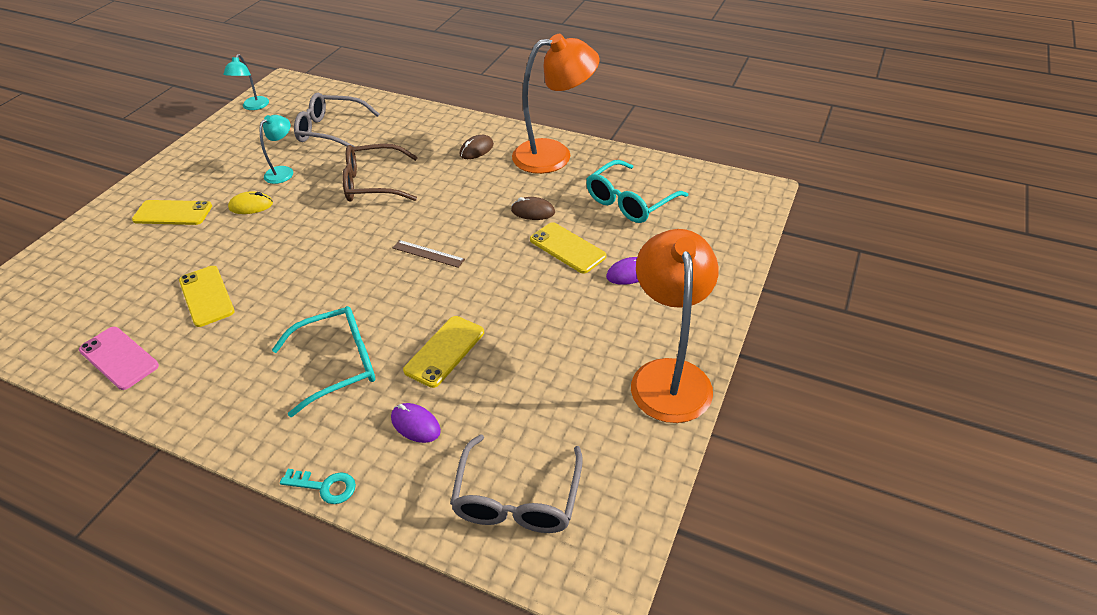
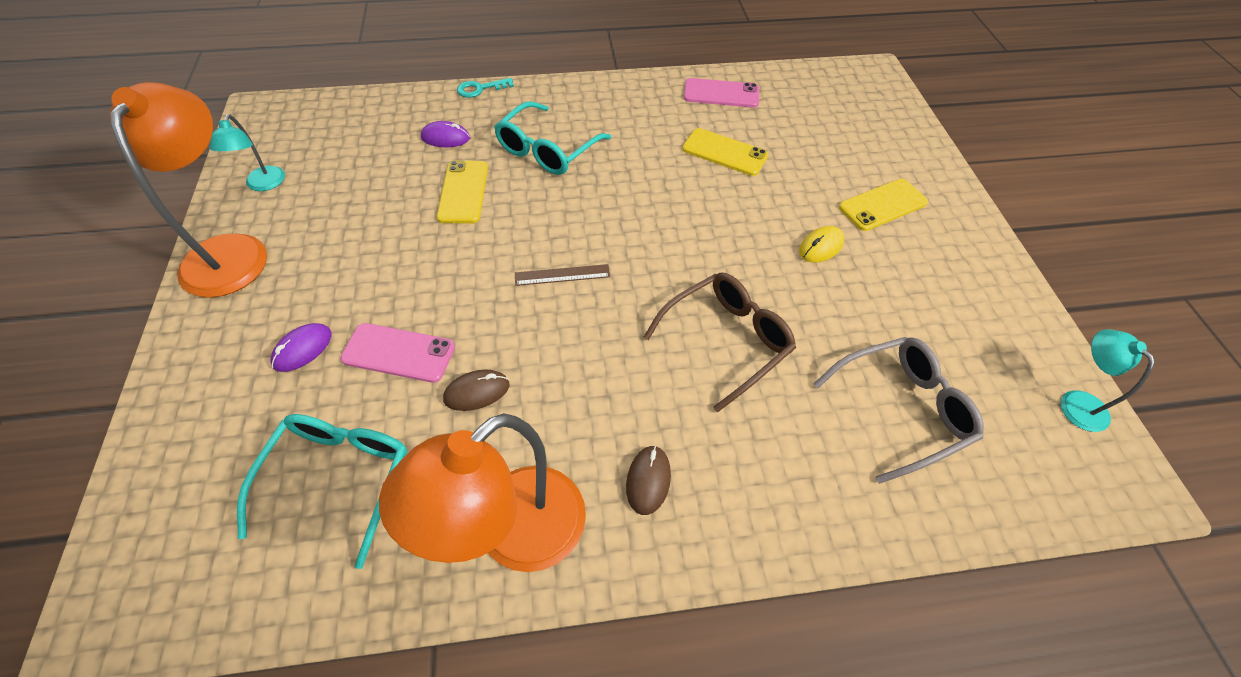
camera: 145 degrees right, 10 degrees up
(283, 172) = (856, 307): turquoise lamp -> turquoise lamp (263, 185)
(517, 498) = (337, 127): grey glasses -> none
(567, 248) = (398, 353): yellow phone -> pink phone
(669, 376) = (230, 251): orange lamp -> orange lamp turned 150 degrees counterclockwise

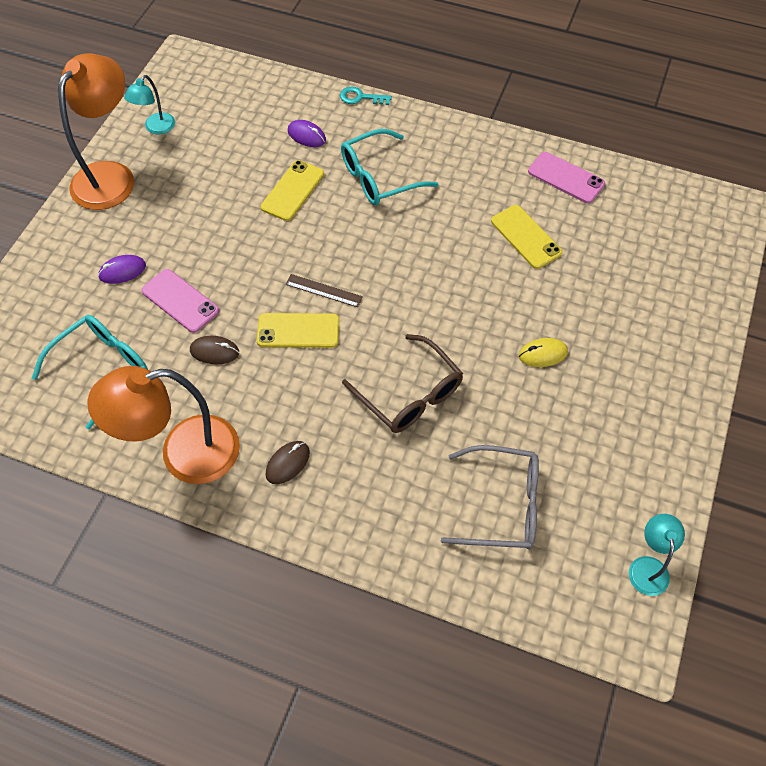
camera: 30 degrees right, 5 degrees up
(726, 341) = (410, 394): brown glasses -> brown glasses turned 60 degrees clockwise
(882, 205) = (628, 341): yellow phone -> yellow phone (298, 331)

